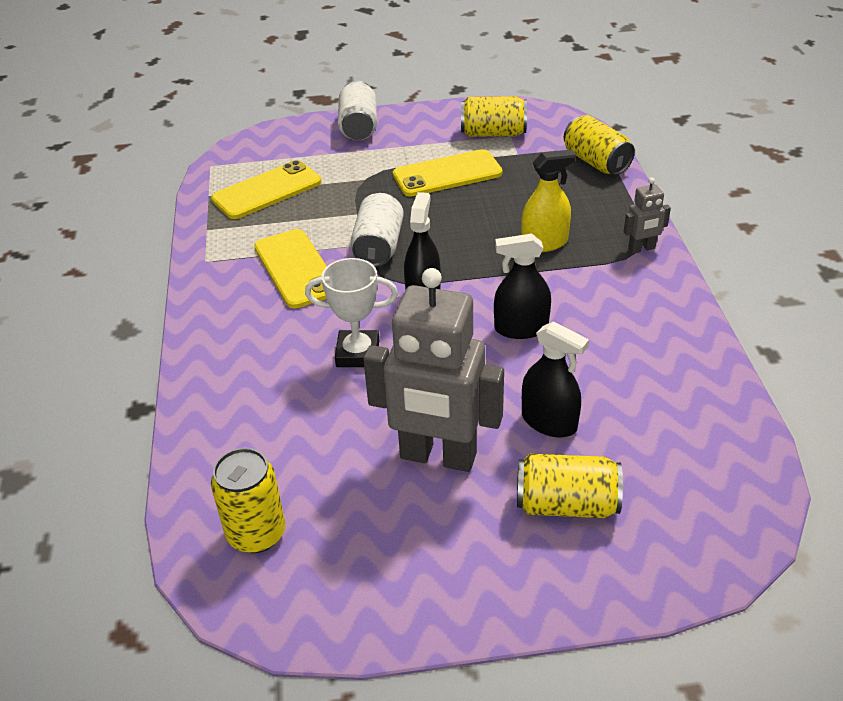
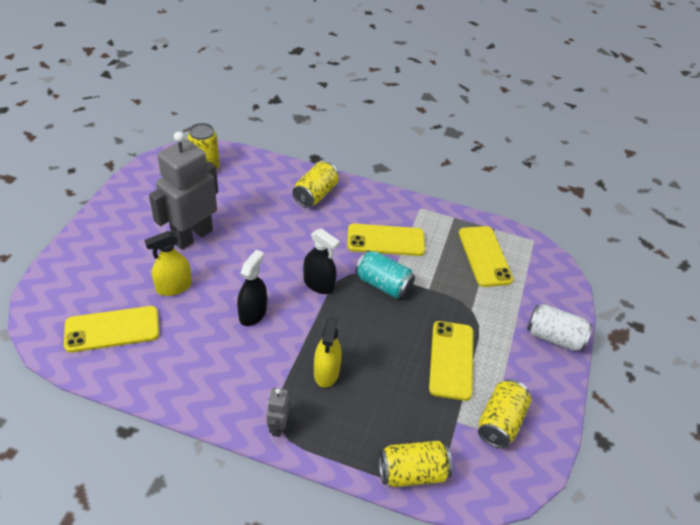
camera: 110 degrees right, 5 degrees up
(358, 353) = (290, 237): white trophy -> none
(378, 246) = (383, 284): white can -> turquoise can
(549, 422) = (174, 287): black spray bottle -> yellow spray bottle
(566, 504) = (121, 265): yellow can -> yellow can (315, 194)
(673, 441) = (112, 329): none -> yellow phone

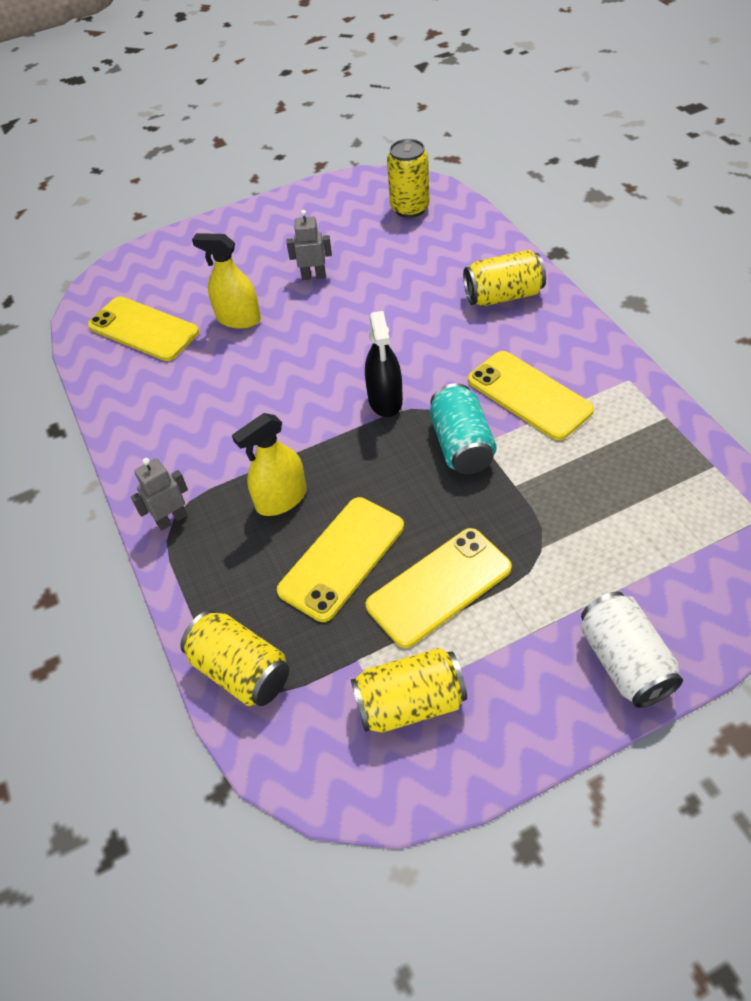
camera: 55 degrees right, 5 degrees up
(192, 236) = (313, 276): grey robot -> grey robot, size x0.44
(253, 313) = (280, 390): black spray bottle -> none
(484, 256) = (650, 492): yellow phone -> yellow phone (342, 558)

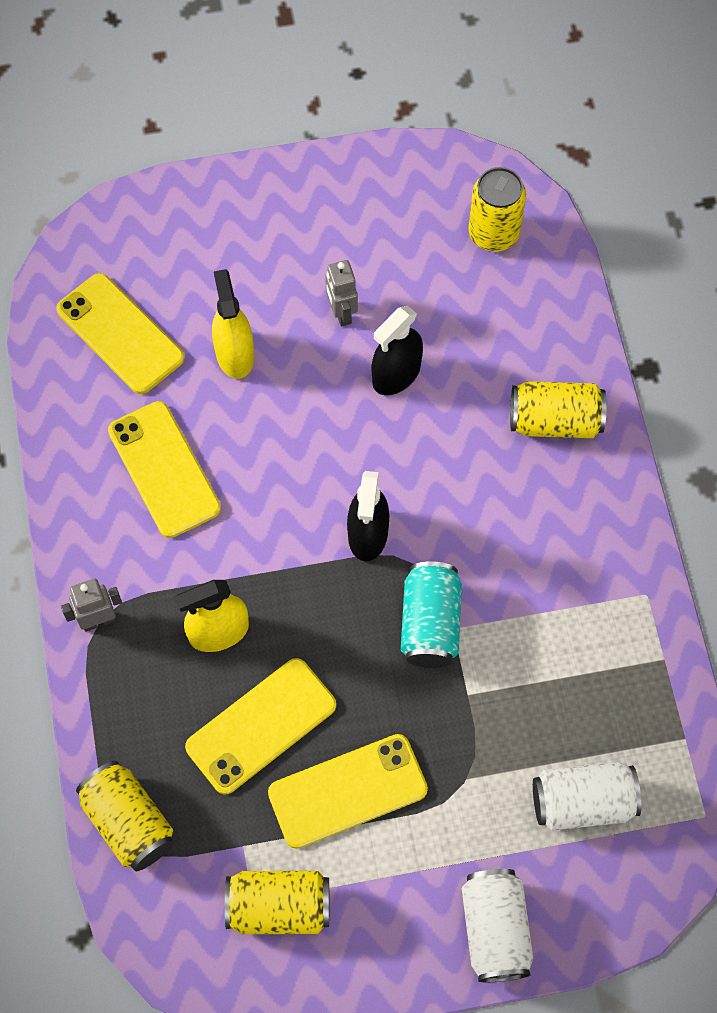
camera: 10 degrees right, 15 degrees up
(238, 319) = (234, 354): yellow spray bottle -> yellow spray bottle turned 45 degrees clockwise
(313, 276) = (341, 313): grey robot -> grey robot turned 120 degrees counterclockwise
(369, 299) = (396, 374): none -> black spray bottle
(529, 395) = (528, 580): yellow phone -> yellow phone (164, 469)
(652, 536) = (582, 802): none -> white can

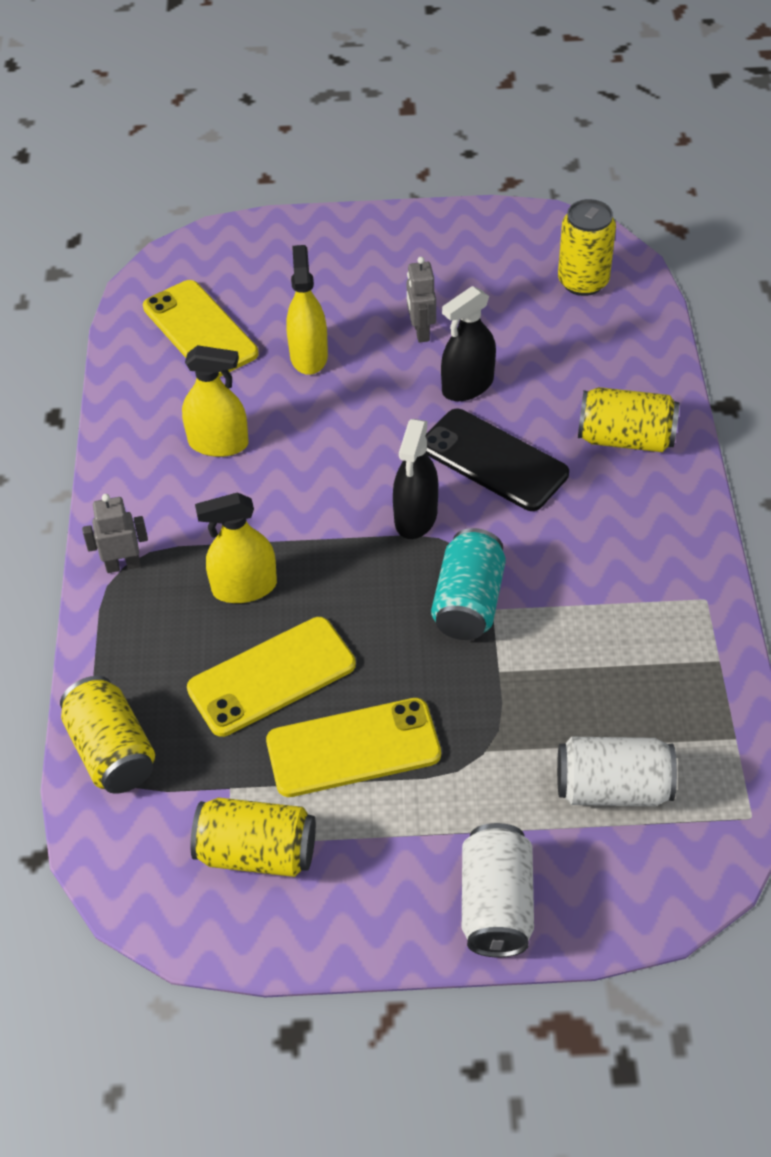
camera: 10 degrees right, 15 degrees down
(164, 469) = (218, 443): yellow phone -> yellow spray bottle
(432, 460) = (493, 460): none -> black phone

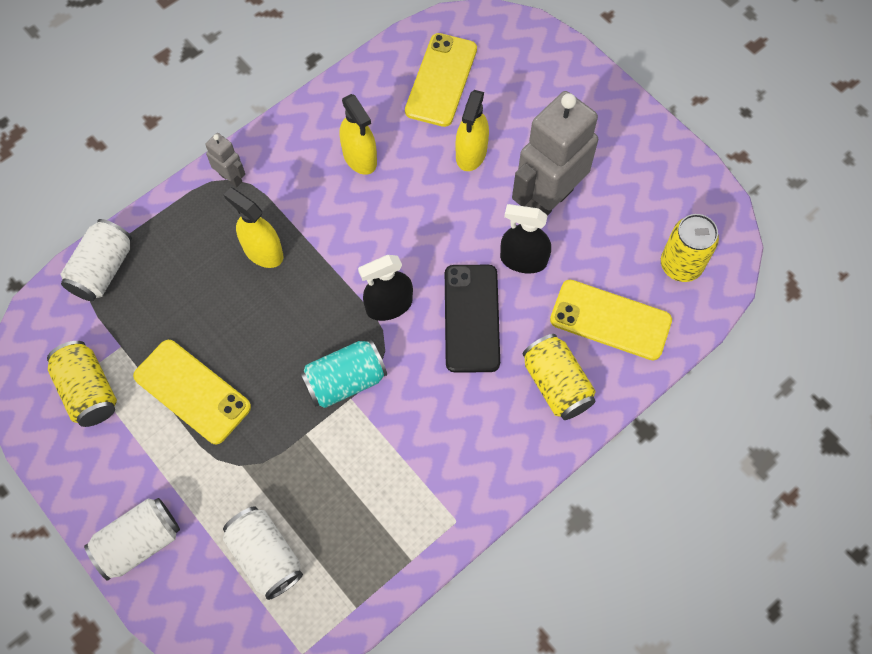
camera: 50 degrees right, 15 degrees up
(112, 751) = (103, 270): yellow can -> white can
(272, 677) = (210, 313): yellow phone -> yellow phone (610, 320)
(308, 356) = (471, 153): yellow spray bottle -> yellow spray bottle turned 150 degrees clockwise
(421, 332) = (547, 200): grey robot -> grey robot, size x2.28

